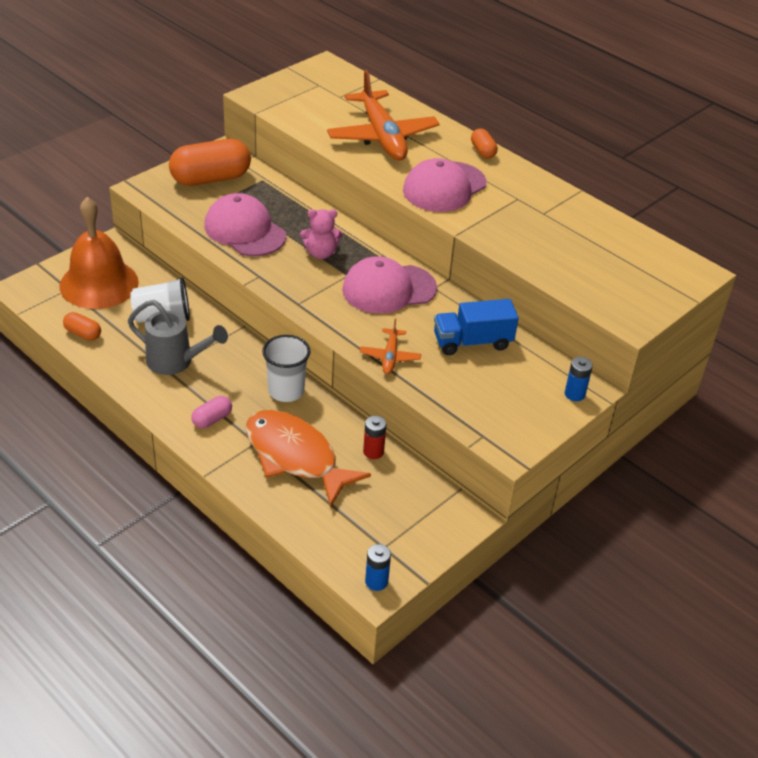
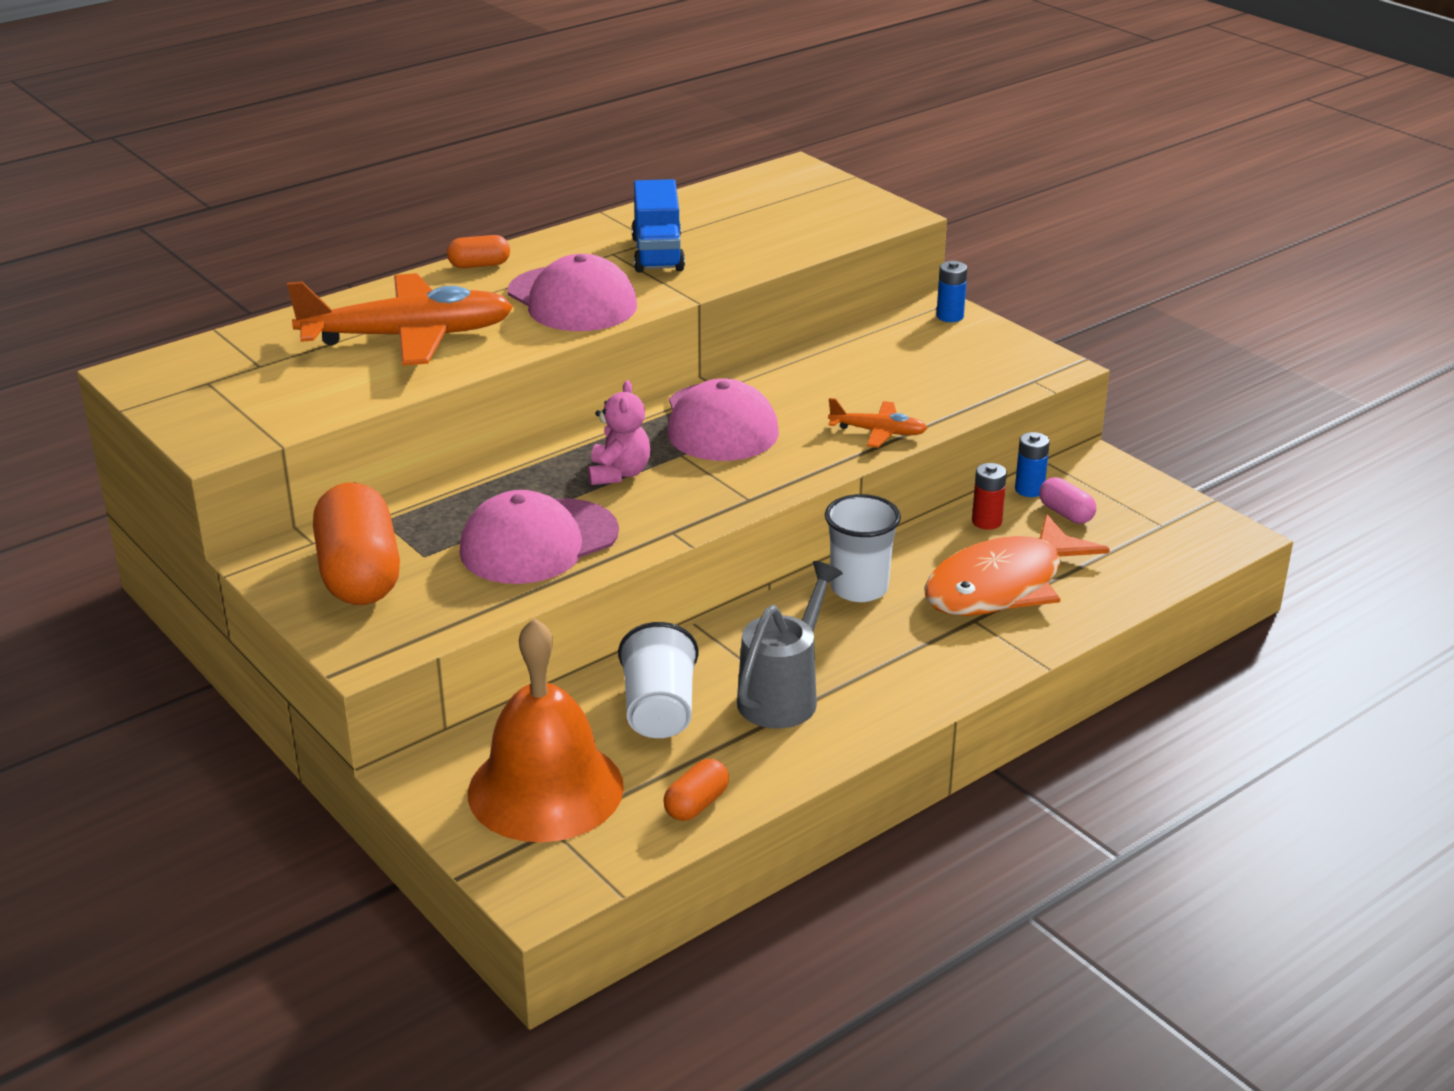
camera: 80 degrees left, 10 degrees down
(212, 419) = (925, 659): pink capsule -> pink capsule (1066, 513)
(376, 581) = (1221, 534): blue battery -> blue battery (1029, 490)
(472, 342) = (846, 371): blue truck -> blue truck (657, 254)

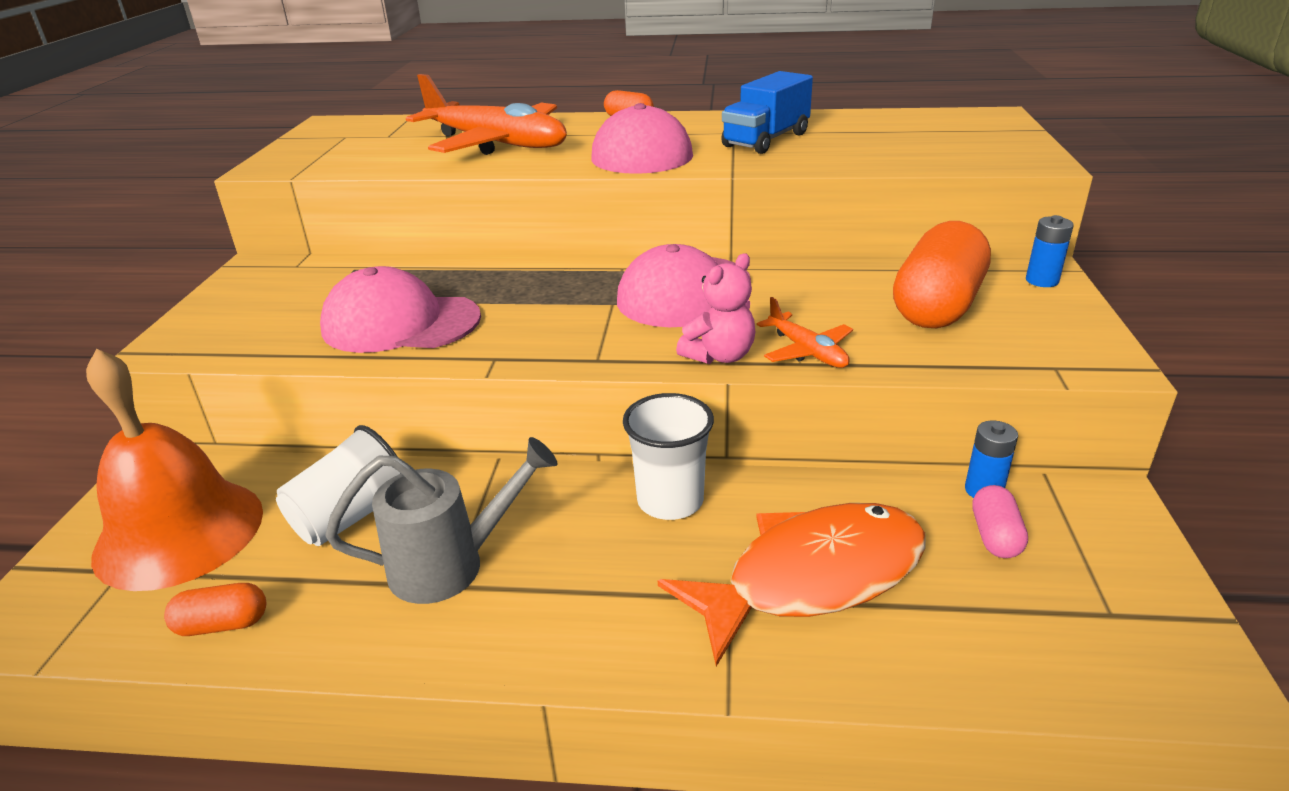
camera: 45 degrees right, 0 degrees up
(360, 575) = (272, 296): orange capsule -> orange capsule (937, 306)
(619, 473) = (543, 299): pink teddy bear -> pink teddy bear (720, 356)
(986, 522) = (889, 500): red battery -> none
(1002, 586) = (812, 578): orange fish -> orange fish turned 150 degrees clockwise

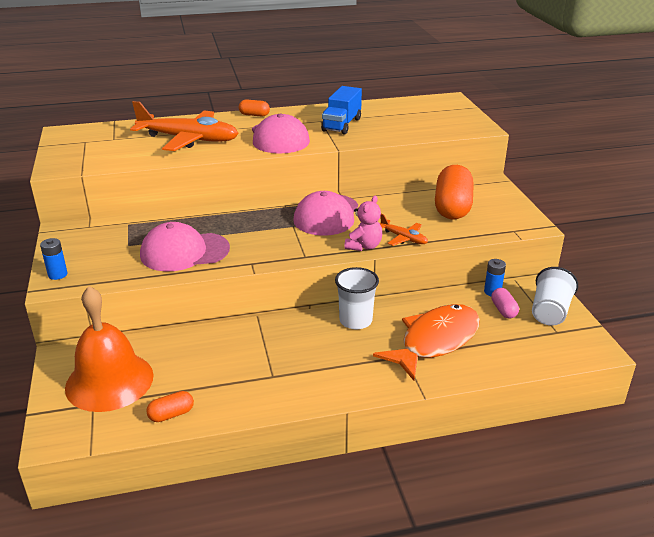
camera: 20 degrees left, 0 degrees up
(351, 517) = (199, 356): white cup -> white cup (549, 312)
(450, 565) = (267, 368): grey watering can -> none
(1042, 281) = (494, 188): blue battery -> blue battery (57, 274)

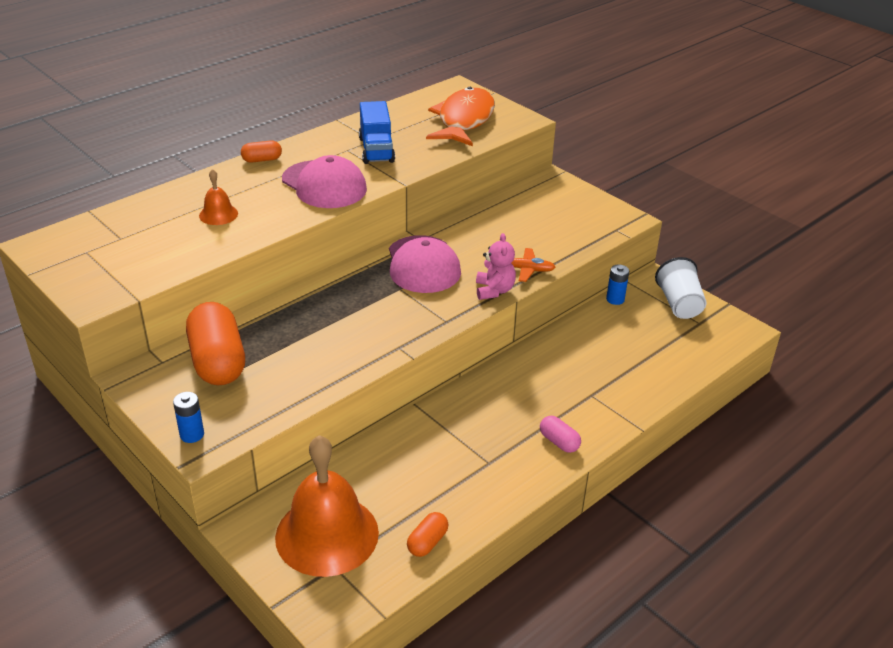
camera: 30 degrees left, 5 degrees up
(184, 252) = (312, 357): pink cap -> none
(188, 139) = (218, 214): orange plane -> orange bell
(355, 321) = (516, 374): white cup -> none
(435, 341) = (606, 369): orange fish -> orange fish (464, 120)
(452, 207) = (539, 219): orange capsule -> orange capsule (218, 362)
(503, 310) = (639, 316): pink capsule -> pink capsule (559, 442)

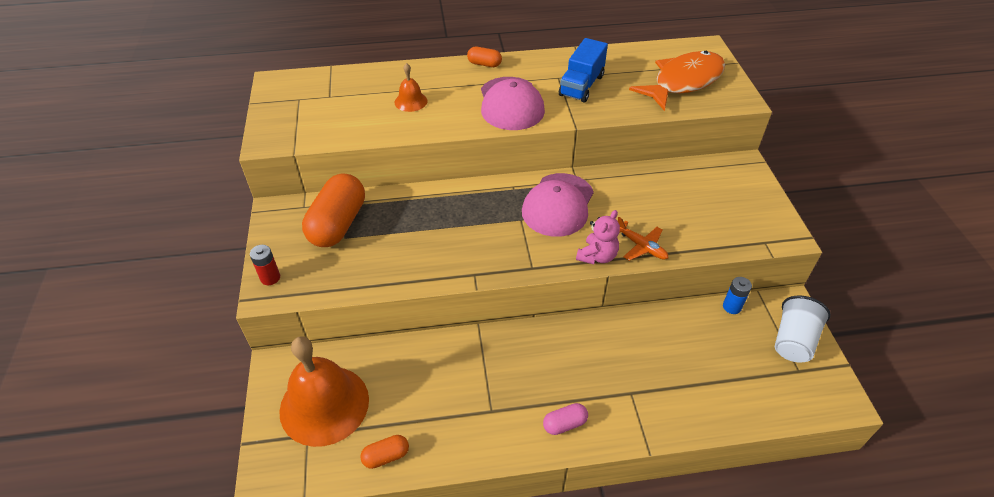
camera: 35 degrees right, 10 degrees up
(192, 434) = (270, 278): blue battery -> red battery
(559, 442) = (564, 424): pink capsule -> pink capsule turned 75 degrees clockwise

